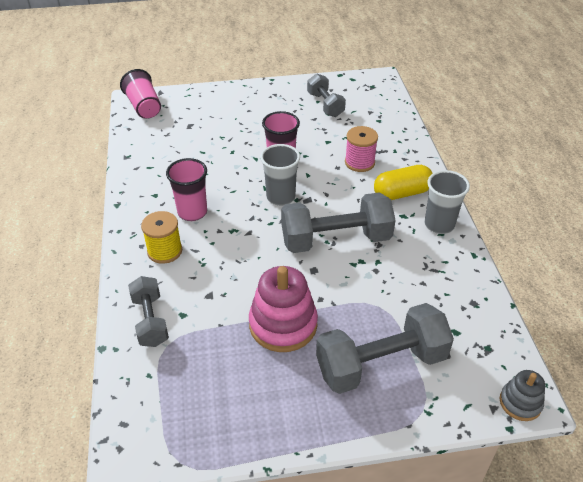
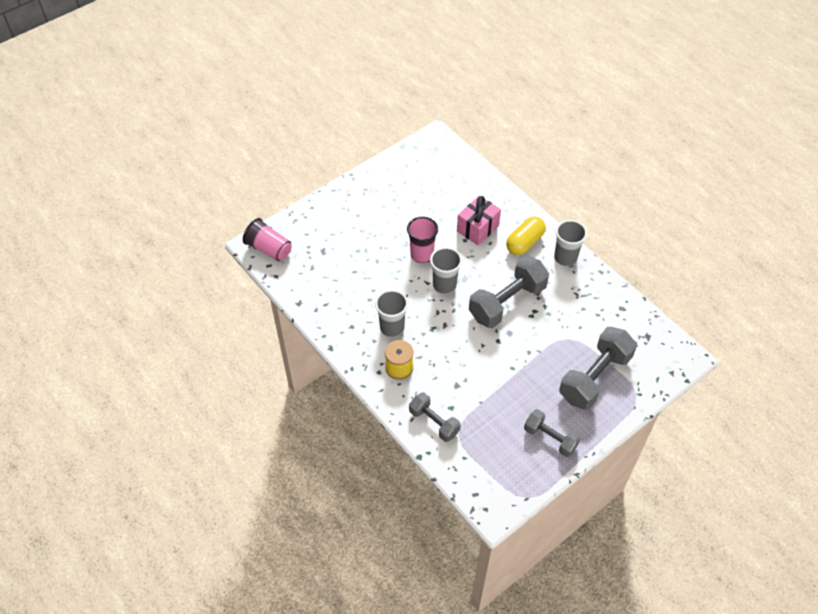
camera: 30 degrees left, 10 degrees up
(192, 212) = (392, 328): pink cup -> grey cup
(283, 324) = (519, 381): pink stacking toy -> none
(325, 105) = (413, 183): grey dumbbell -> grey dumbbell (550, 438)
(359, 162) = (477, 228): pink spool -> pink gift
(520, 402) = (684, 362): grey stacking toy -> none

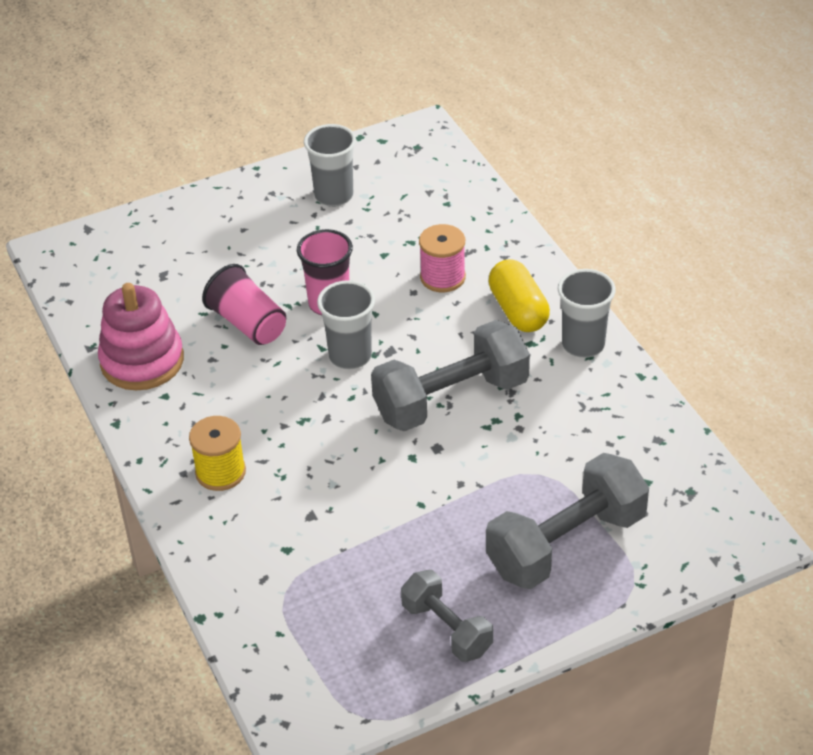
camera: 15 degrees right, 10 degrees down
(269, 249) = (75, 259): pink cup -> pink cup (248, 323)
(331, 307) = (142, 361): none -> pink stacking toy
(392, 328) = (233, 408): grey cup -> grey cup (334, 196)
(434, 422) = (247, 568): grey dumbbell -> none
(477, 228) = (442, 277): pink gift -> pink spool
(524, 242) = (518, 310): yellow capsule -> yellow capsule turned 75 degrees counterclockwise

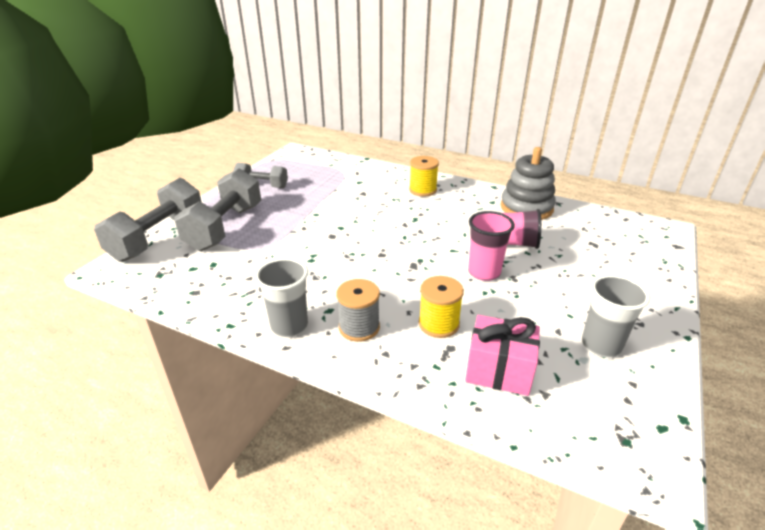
camera: 140 degrees right, 10 degrees down
(142, 361) = (526, 208): pink stacking toy -> grey stacking toy
(350, 356) = (431, 253): grey cup -> none
(441, 220) = (499, 370): none -> pink gift
(442, 277) = (438, 324): pink spool -> yellow spool
(451, 399) = (348, 258): grey dumbbell -> grey dumbbell (158, 238)
(518, 310) = (359, 327): yellow capsule -> grey spool

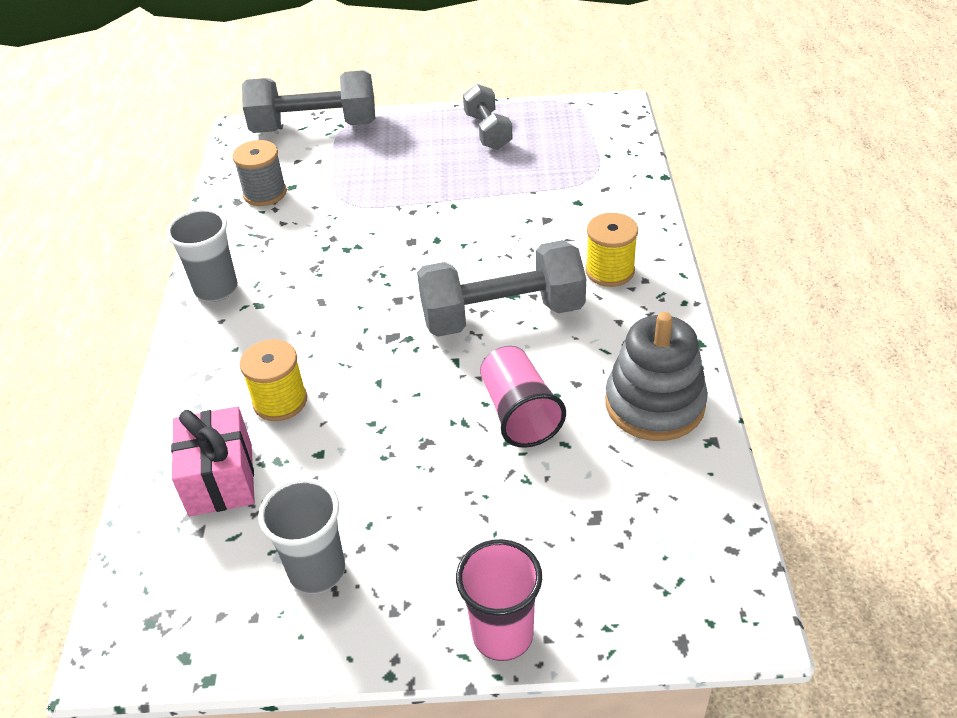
camera: 65 degrees right, 10 degrees up
(225, 227) = (368, 156): grey dumbbell -> grey dumbbell (502, 315)
(359, 327) = (240, 339): grey spool -> grey spool (265, 193)
(484, 272) = (419, 408): pink cup -> pink cup (502, 635)

